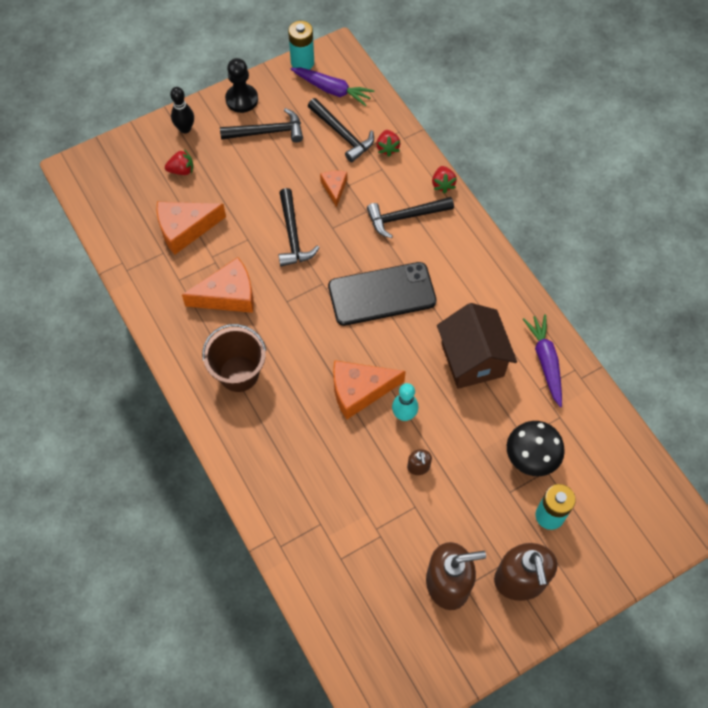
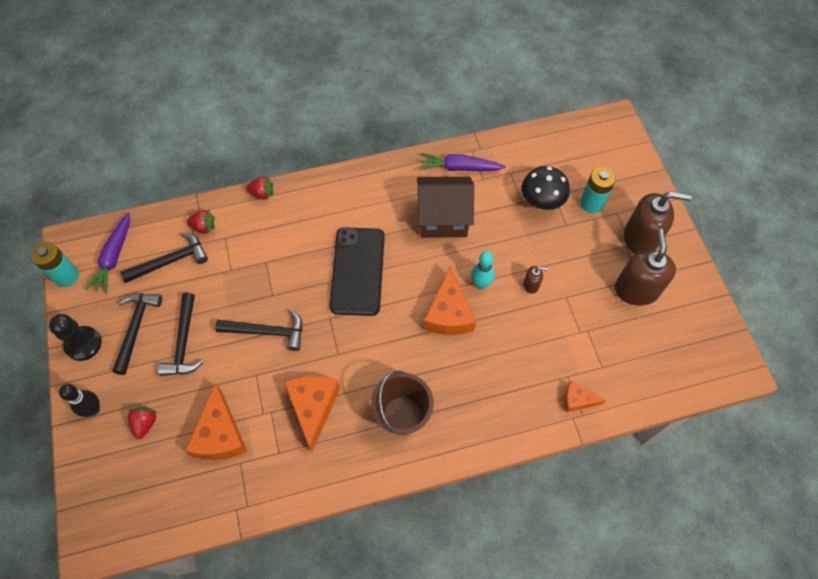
camera: 75 degrees left, 0 degrees up
(332, 90) = (114, 257): purple carrot -> purple carrot turned 150 degrees clockwise
(334, 188) = (229, 282): orange cheese -> orange cheese (577, 400)
(405, 217) = (284, 232): black hammer -> black hammer (184, 342)

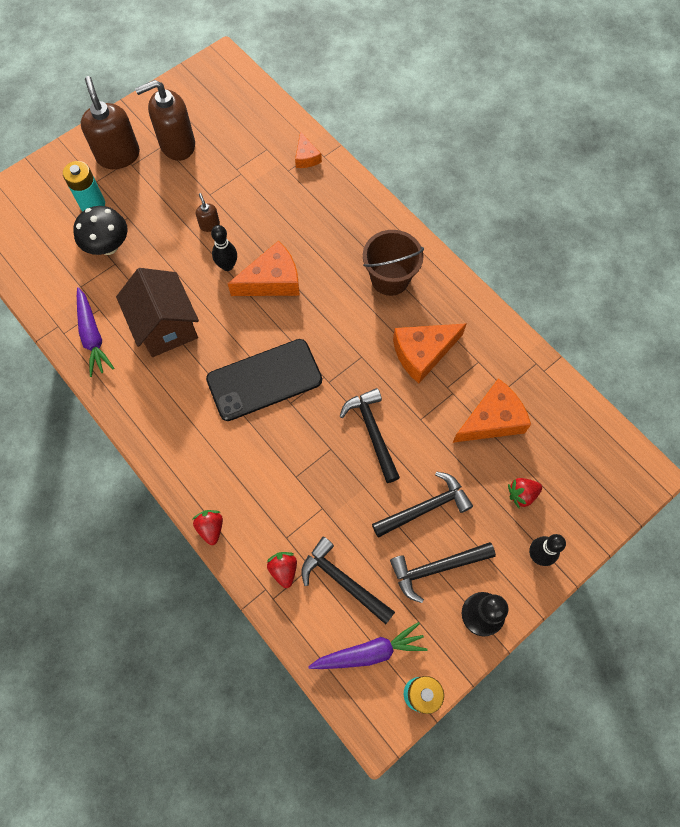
camera: 115 degrees left, 5 degrees up
(481, 283) = (227, 266): turquoise bowling pin -> black bowling pin

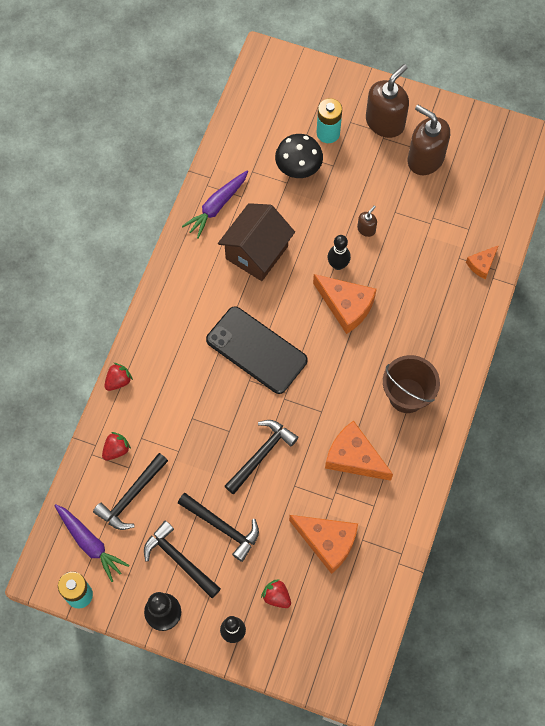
camera: 60 degrees right, 0 degrees up
(343, 581) = (131, 496): black hammer -> black hammer turned 150 degrees counterclockwise

